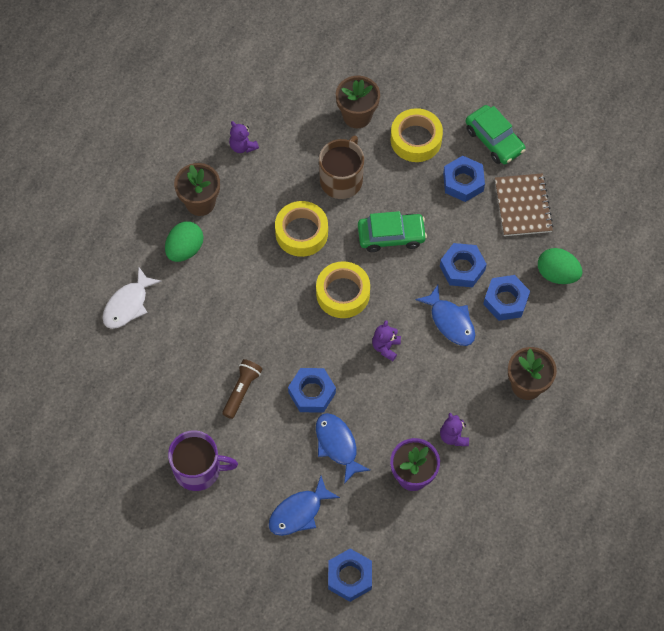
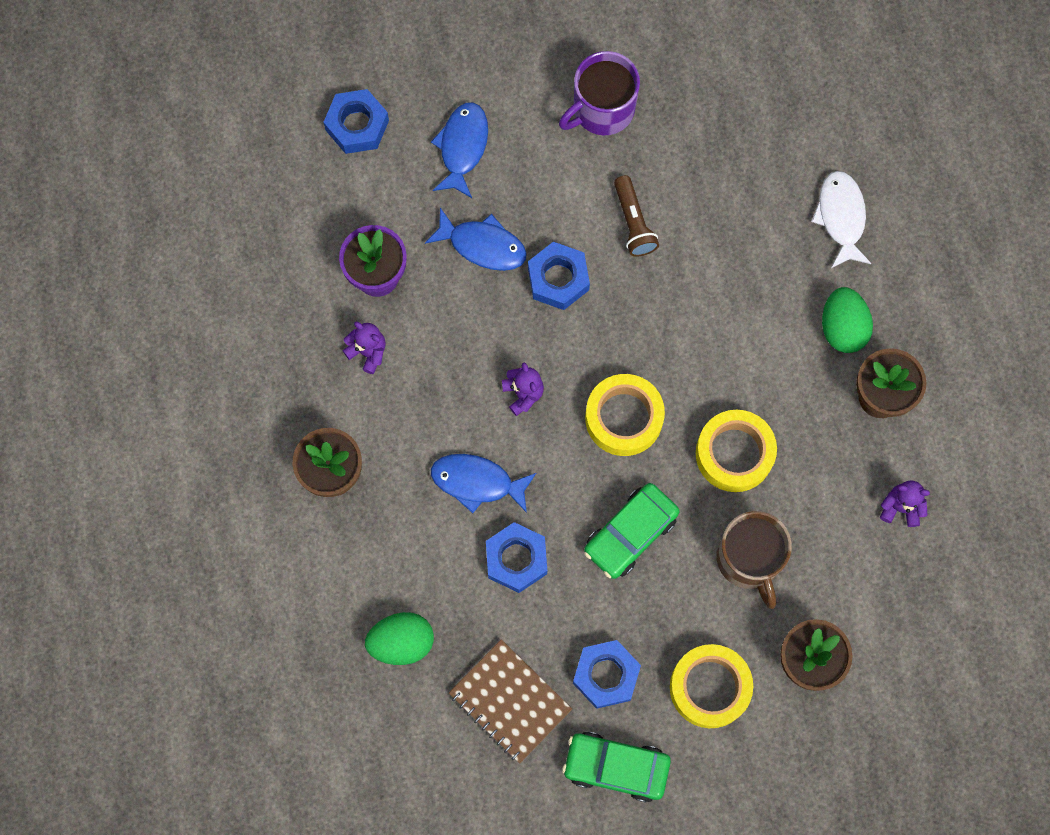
camera: 140 degrees right, 10 degrees up
(505, 300) = (435, 559): blue nut -> none

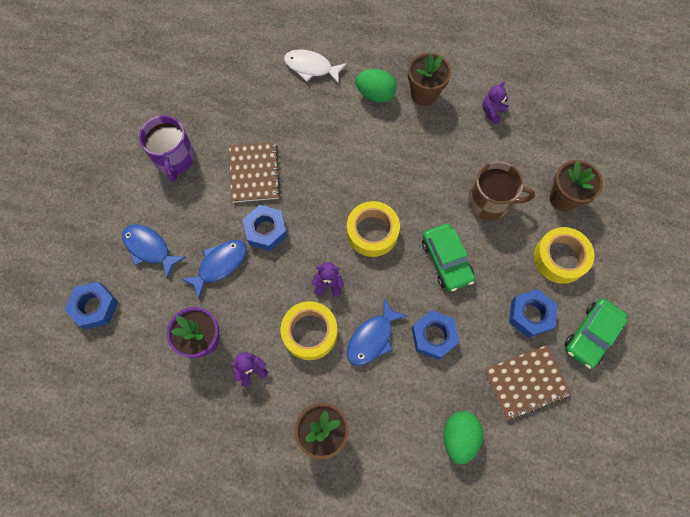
camera: 65 degrees left, 5 degrees down
(633, 223) = (254, 173): brown flashlight -> brown notebook
(734, 454) = (422, 181): yellow tape -> yellow tape (310, 332)

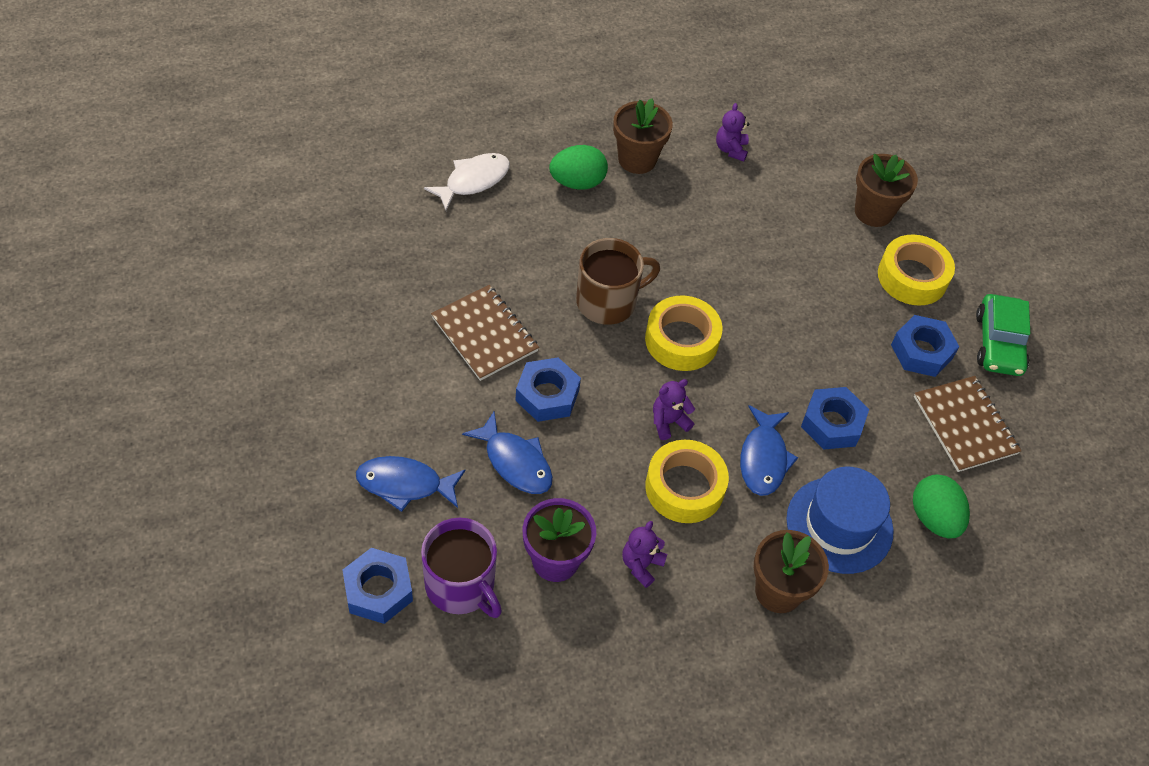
camera: 35 degrees left, 15 degrees down
(174, 159) = (363, 361): purple mug -> purple mug (461, 585)
(220, 265) = (515, 462): blue fish -> blue fish turned 120 degrees clockwise
(311, 67) = (473, 181): white fish -> white fish turned 150 degrees clockwise
(392, 408) = (839, 525): none -> blue hat
(446, 260) = (789, 334): green car -> none
(490, 202) = (795, 249): brown mug -> brown mug (608, 301)
(525, 382) = (965, 425): brown notebook -> brown notebook turned 60 degrees counterclockwise

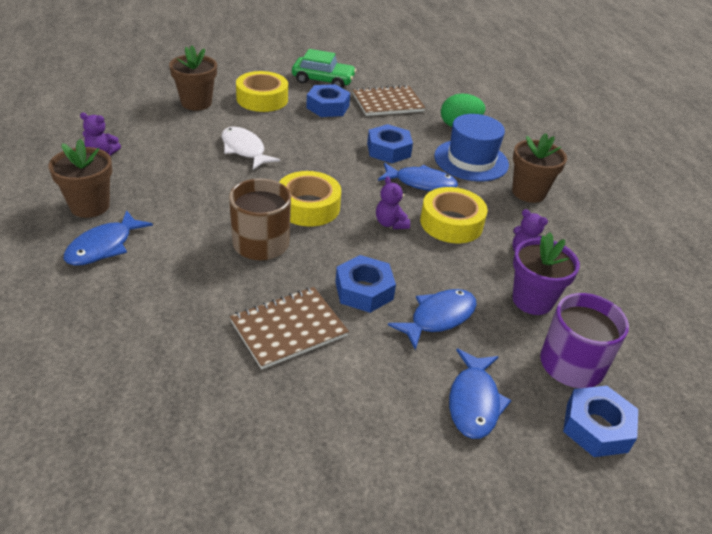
camera: 85 degrees left, 15 degrees down
(473, 181) = (69, 324): white fish -> white fish (244, 149)
(577, 182) = (104, 246): green egg -> blue fish

